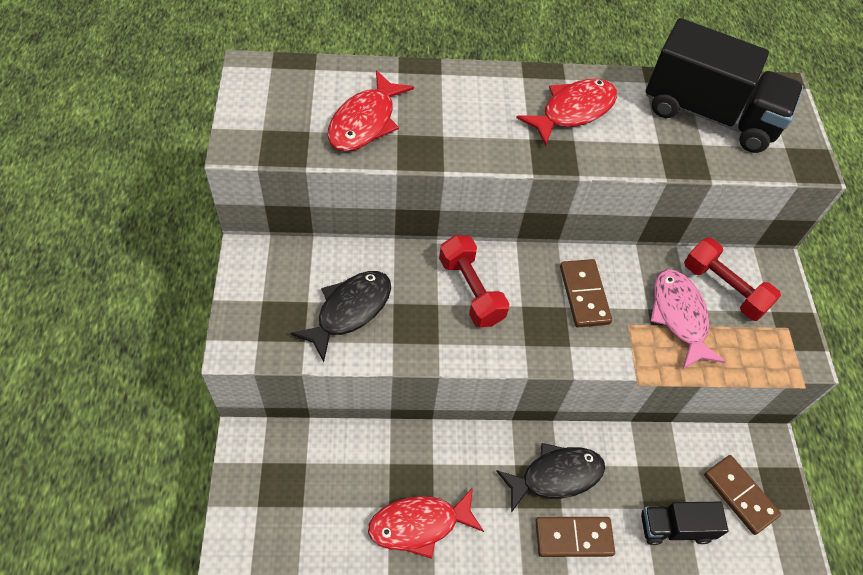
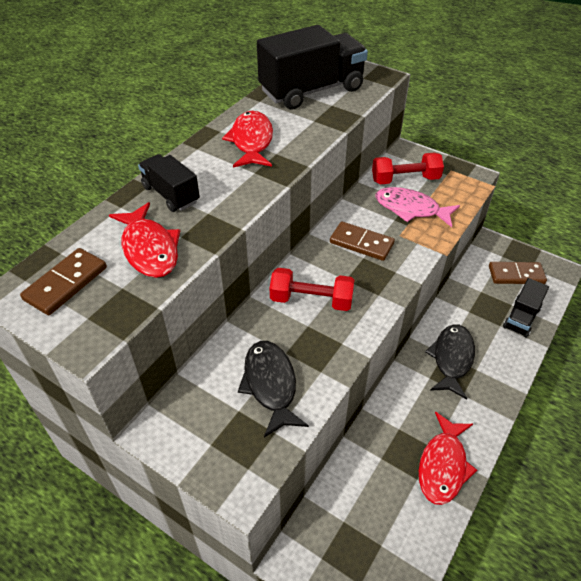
camera: 50 degrees left, 10 degrees down
(443, 96) = (171, 194): none -> black truck
(573, 538) = (501, 375): brown domino -> brown domino (66, 283)

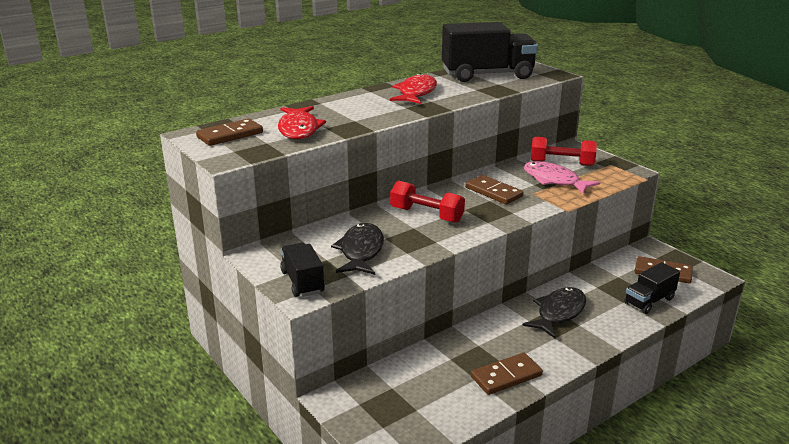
camera: 20 degrees right, 20 degrees down
(171, 194) = (333, 109): black truck -> black truck (302, 282)
(443, 465) = (506, 376): red fish -> brown domino

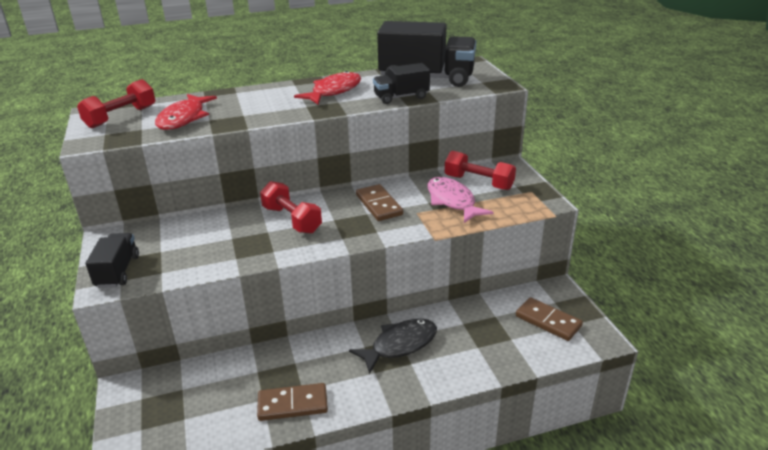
camera: 20 degrees right, 5 degrees up
(230, 135) = (121, 117): brown domino -> red dumbbell
(361, 251) = (196, 249): black fish -> none
(649, 301) = (506, 352): black truck -> black truck (401, 97)

